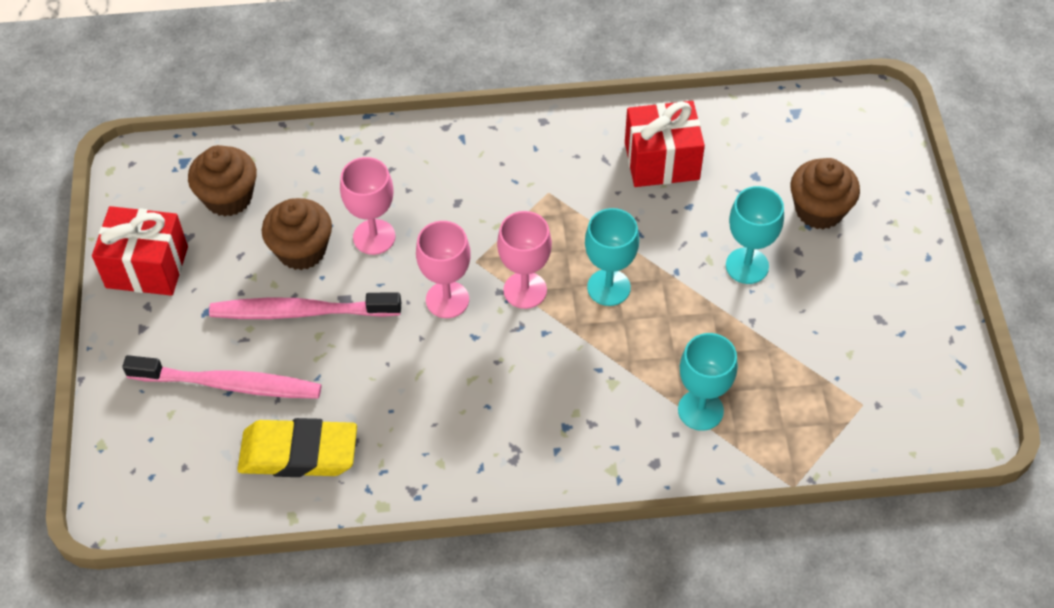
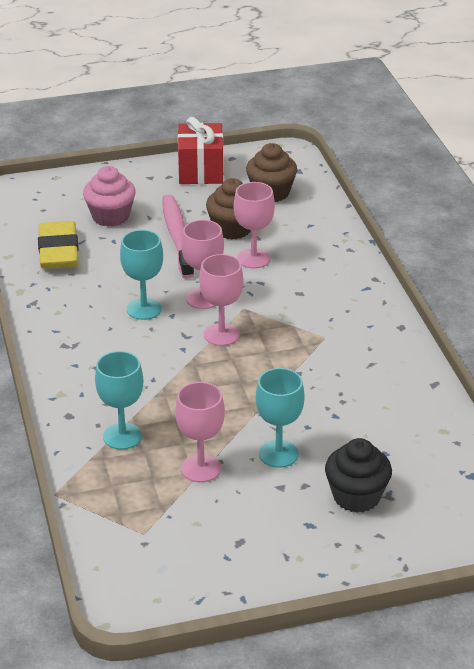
camera: 80 degrees right, 20 degrees down
(229, 384) = (110, 216): pink toothbrush -> pink cupcake
(608, 287) = (235, 377): turquoise goblet -> turquoise goblet (144, 309)
(661, 161) = (381, 396): red gift -> none
(763, 339) = (201, 468): none -> pink goblet
(819, 210) = (356, 496): brown cupcake -> black cupcake

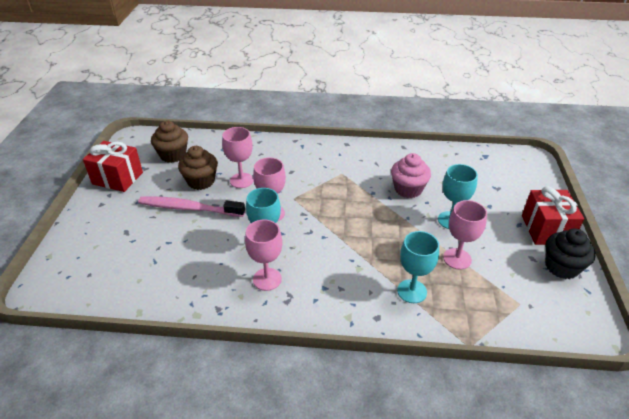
camera: 70 degrees left, 5 degrees up
(58, 251) = (158, 277): yellow eraser -> none
(110, 216) = (134, 236): pink cupcake -> pink cupcake (408, 189)
(221, 335) = (317, 215): pink goblet -> pink goblet (267, 279)
(313, 554) = (546, 229): none -> red gift
(356, 496) = (496, 200): black cupcake -> black cupcake (561, 267)

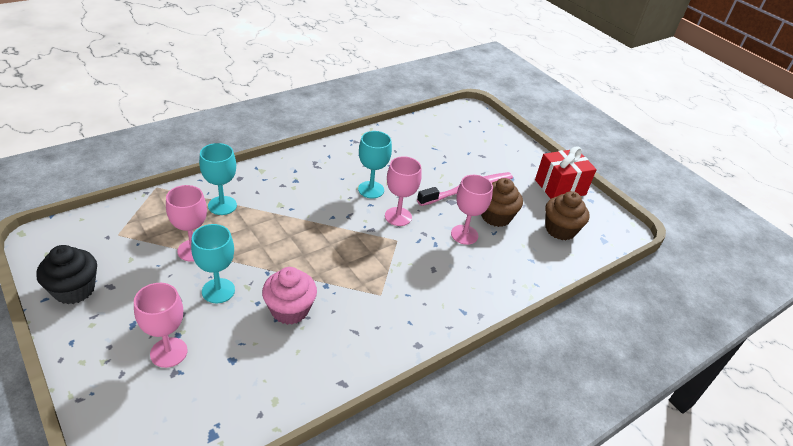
camera: 135 degrees right, 0 degrees up
(267, 279) = (343, 168): pink goblet -> pink goblet (169, 352)
(546, 229) = (96, 332): red gift -> none

